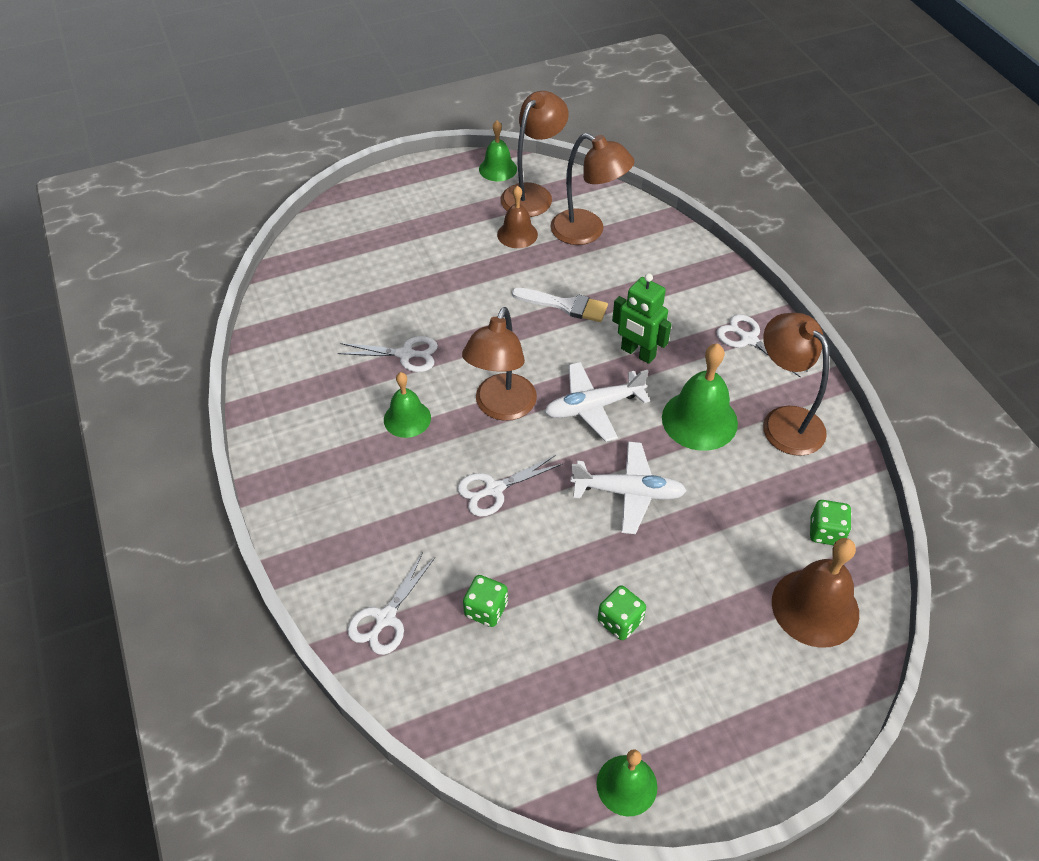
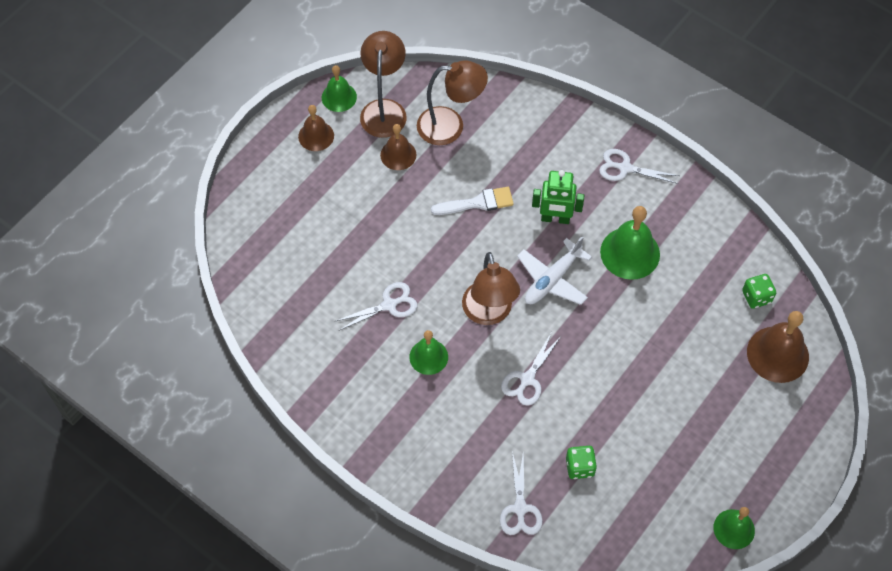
camera: 30 degrees left, 10 degrees up
(451, 190) = (316, 136): none -> brown bell
(620, 621) = (667, 428): green dice -> none
(628, 493) = (617, 334): white plane -> none
(784, 421) = (686, 225): brown lamp -> none

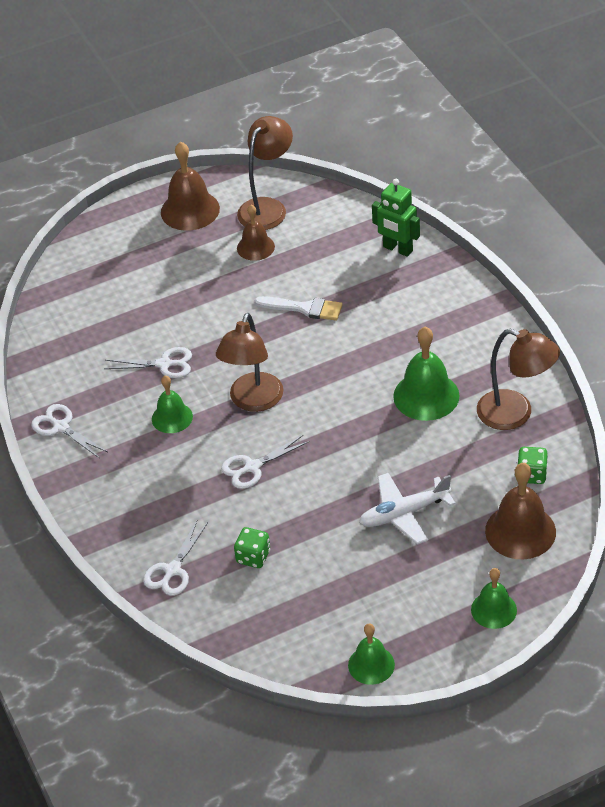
camera: 30 degrees right, 15 degrees down
(316, 136) = (190, 210): brown bell -> brown bell, size x1.59
(339, 97) = (232, 185): green bell -> green bell (493, 610)
(450, 126) = (321, 239): brown lamp -> brown lamp (515, 414)
(552, 279) = (333, 393): white plane -> white plane (404, 513)
(555, 219) = (371, 344): green robot -> green robot (397, 249)
(625, 168) = (470, 324): white scissors -> white scissors (61, 427)

